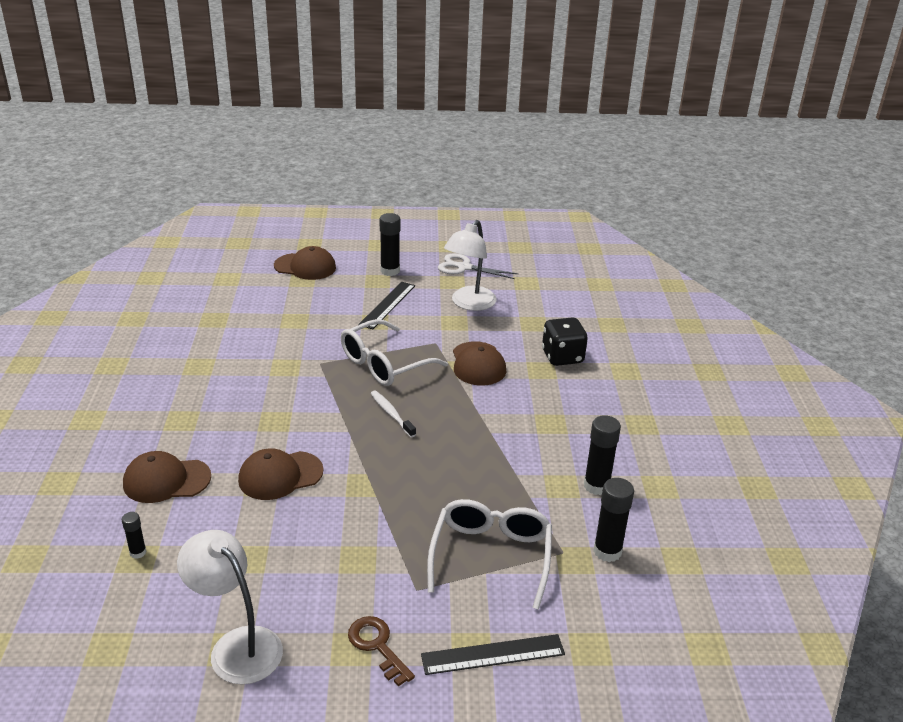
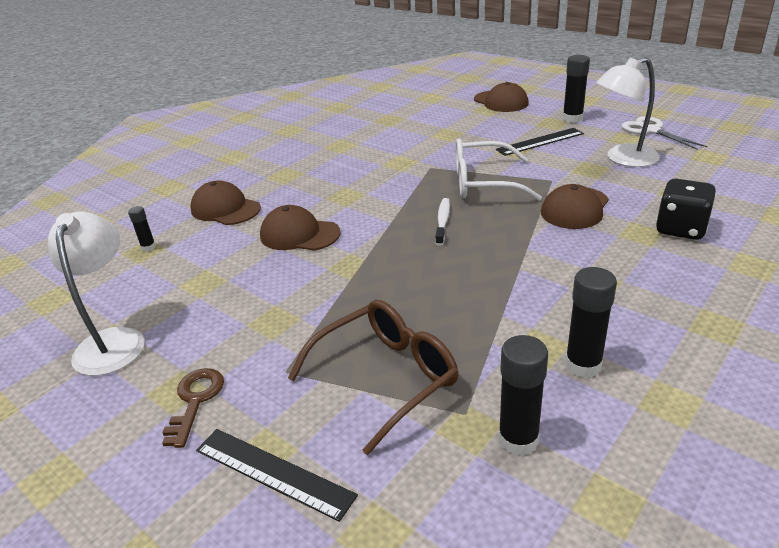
camera: 45 degrees right, 0 degrees up
(491, 556) = (386, 377): white glasses -> brown glasses

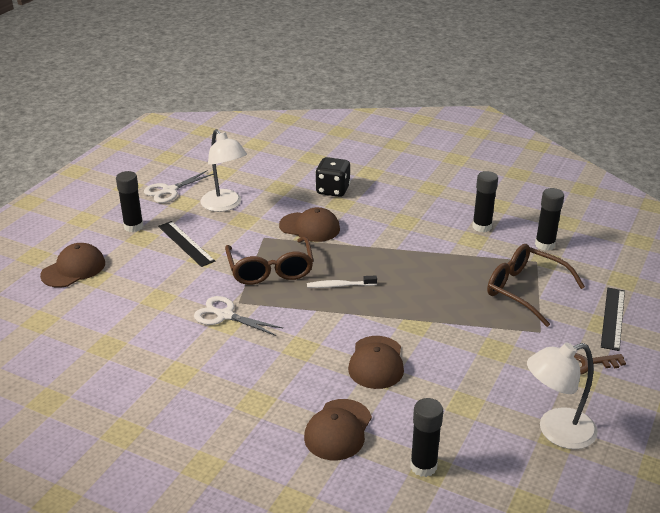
camera: 105 degrees left, 0 degrees up
(148, 247) = (423, 466): black glue stick -> black glue stick, size x1.81
(411, 161) = (225, 315): none -> white scissors
(483, 183) = (270, 270): white glasses -> brown glasses

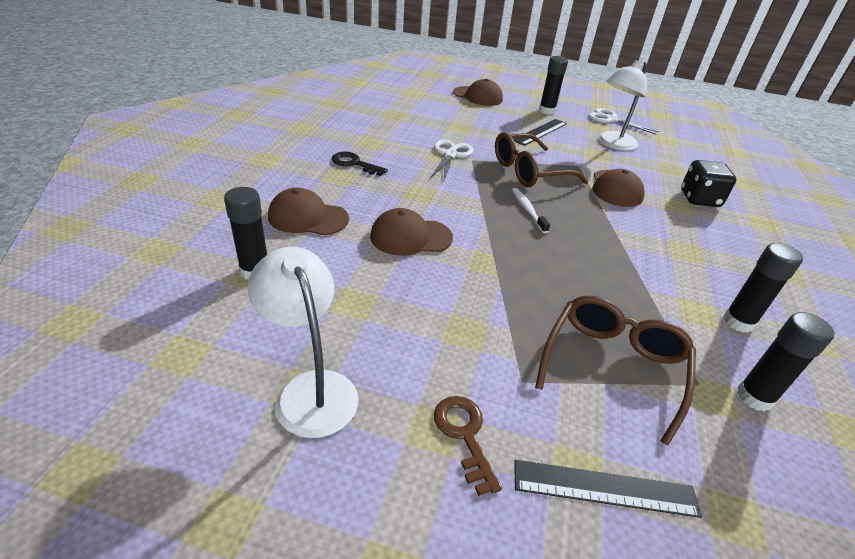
camera: 75 degrees right, 5 degrees up
(230, 390) = (354, 164): none -> black key

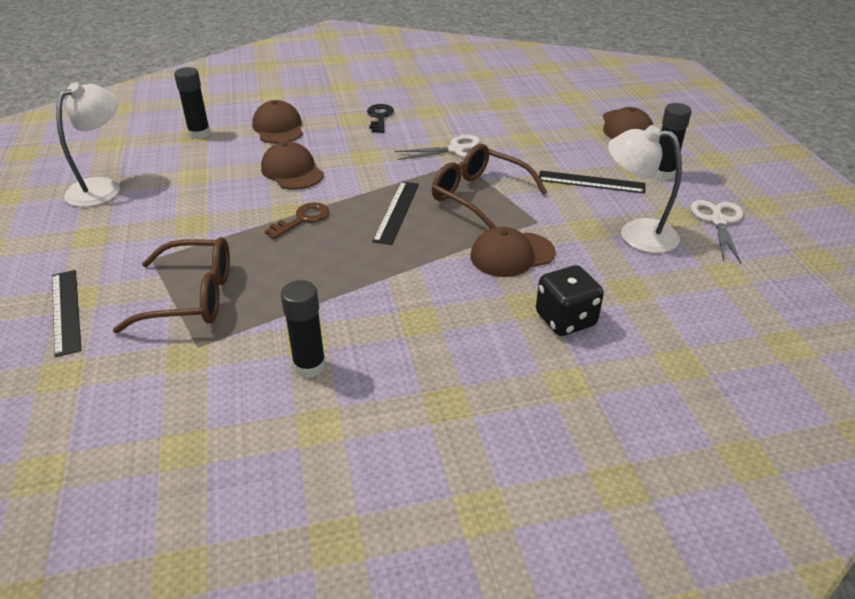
camera: 65 degrees right, 0 degrees up
(464, 435) = (89, 248): brown key -> brown key (303, 219)
(528, 210) = (397, 212): white toothbrush -> black ruler
(754, 397) = (198, 381): black glue stick -> none

